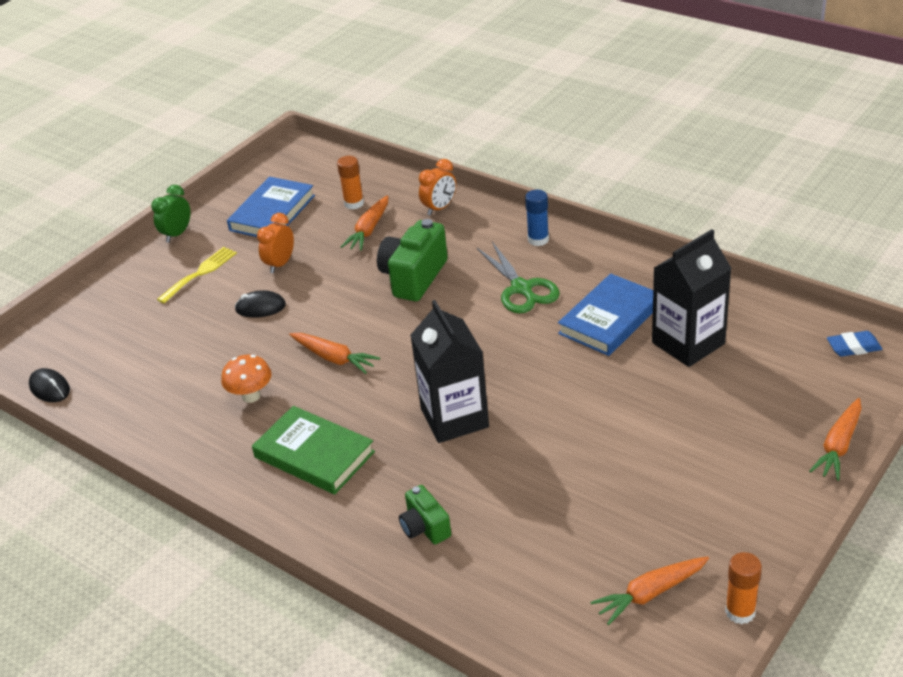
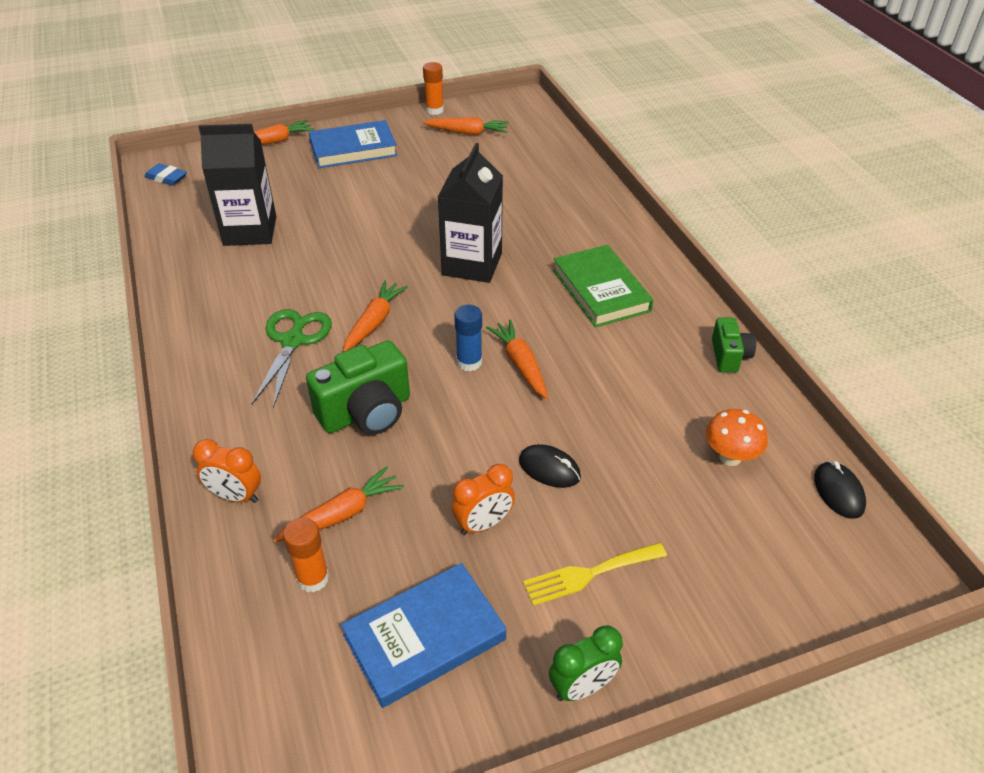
camera: 150 degrees left, 5 degrees up
(251, 396) = (622, 367): orange mushroom -> orange mushroom (730, 457)
(425, 527) = (560, 211): green camera -> green camera (729, 356)
(439, 208) = (236, 496): orange clock -> orange clock turned 150 degrees counterclockwise
(479, 330) = (374, 322): none -> orange carrot
(538, 239) = (208, 385): blue glue stick -> blue glue stick (469, 362)
(609, 319) = (270, 276): blue book -> blue book (353, 149)

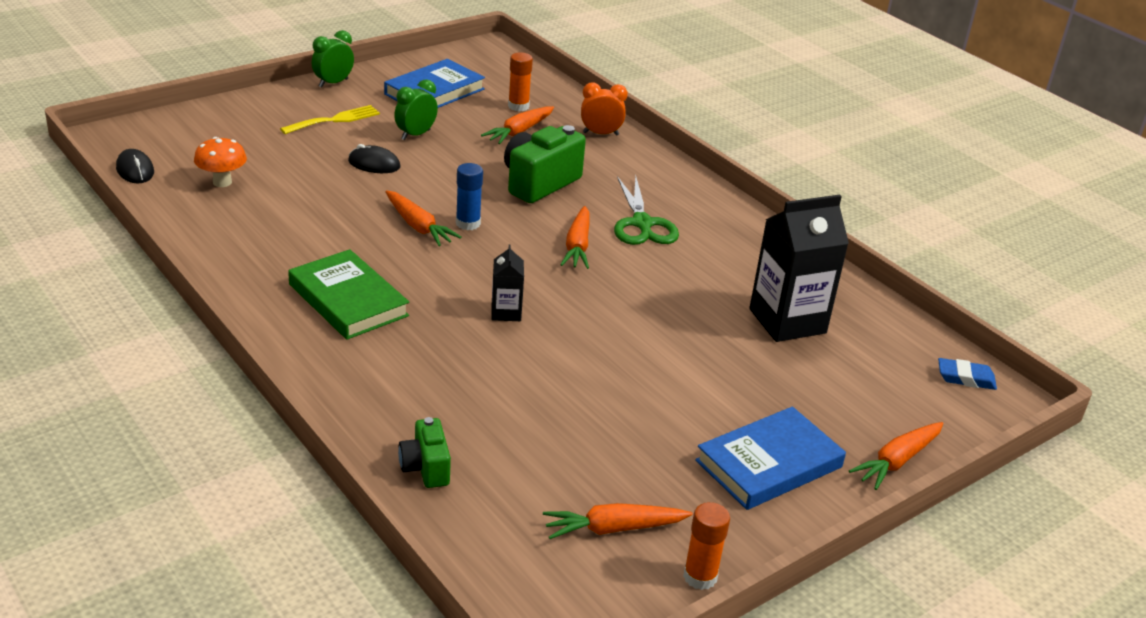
camera: 160 degrees right, 10 degrees down
(472, 264) = (506, 312): black carton -> black carton, size x0.49
(483, 524) = (415, 135): orange clock -> green clock
(729, 356) = (208, 252): green camera -> green camera (425, 468)

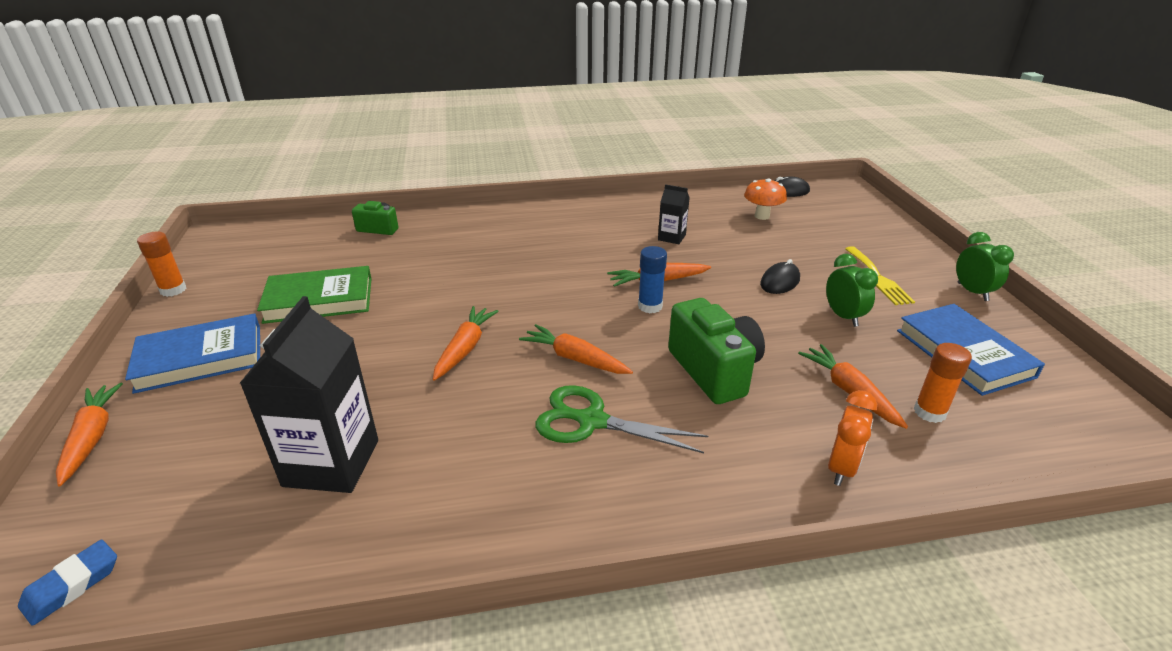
camera: 120 degrees right, 0 degrees up
(348, 300) = (570, 235): green book -> green book (319, 300)
(506, 312) = (503, 292): black carton -> black carton (671, 237)
(614, 529) = (250, 273): orange carrot -> orange carrot (465, 348)
(768, 464) = (200, 358): blue book -> blue book turned 75 degrees clockwise

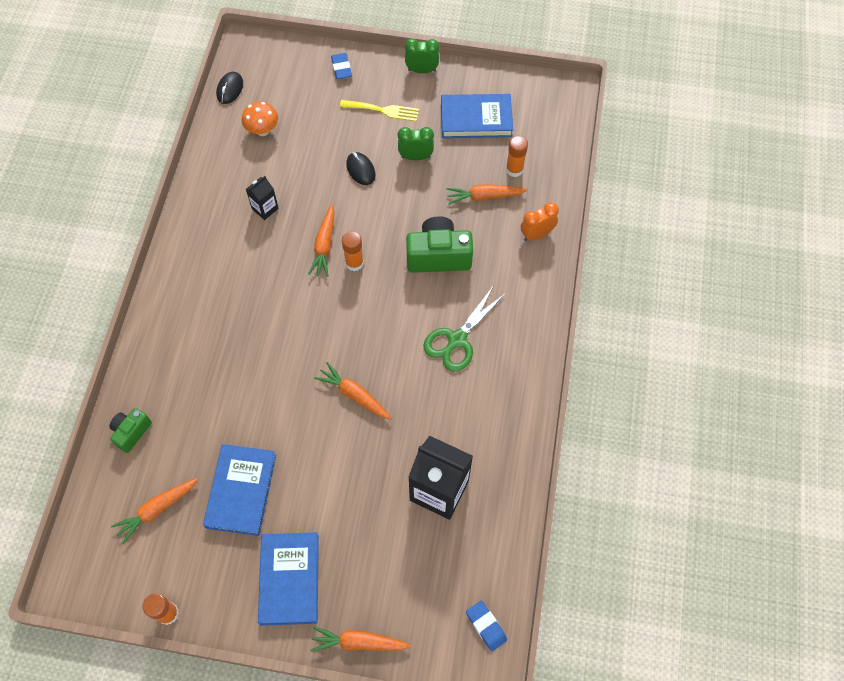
camera: 70 degrees left, 30 degrees up
(319, 300) = (241, 491): green book -> blue book
(575, 359) = (394, 330): orange carrot -> orange carrot (157, 509)
(650, 306) = (354, 263): blue glue stick -> orange glue stick
(841, 468) = (536, 235): orange clock -> orange clock turned 75 degrees counterclockwise
(895, 240) = (341, 68): none -> blue eraser

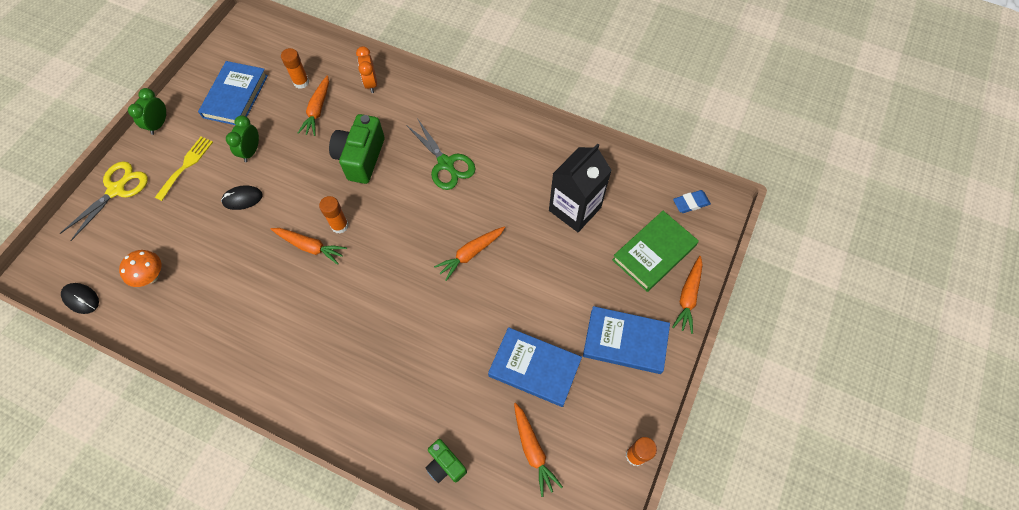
camera: 75 degrees left, 0 degrees up
(265, 208) = (245, 291): black carton -> none
(341, 68) = (116, 190): blue eraser -> yellow scissors
(406, 592) = (654, 253): none -> green book

